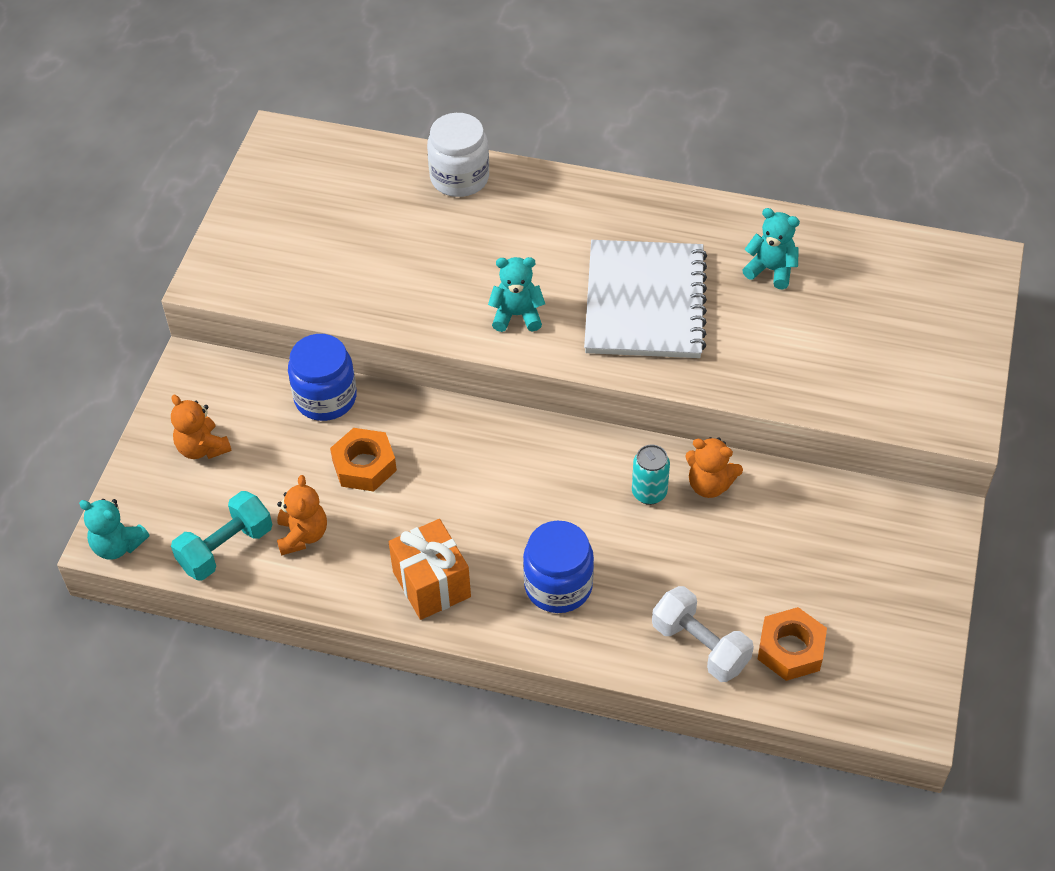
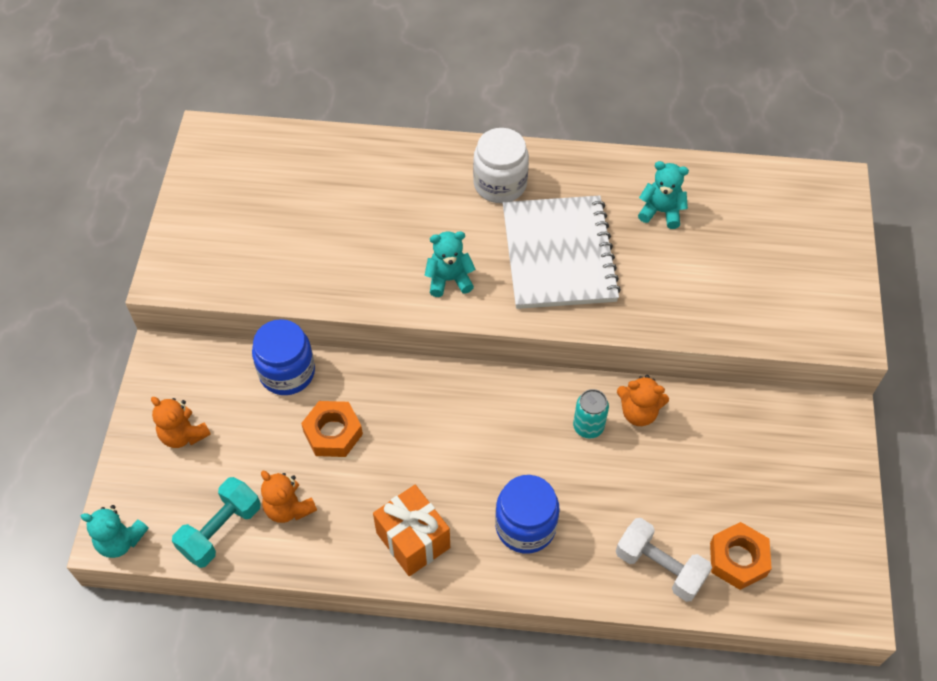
camera: 10 degrees left, 5 degrees up
(302, 535) = (289, 508): orange teddy bear -> orange teddy bear turned 150 degrees clockwise
(459, 178) = (375, 155): white jar -> white jar (500, 184)

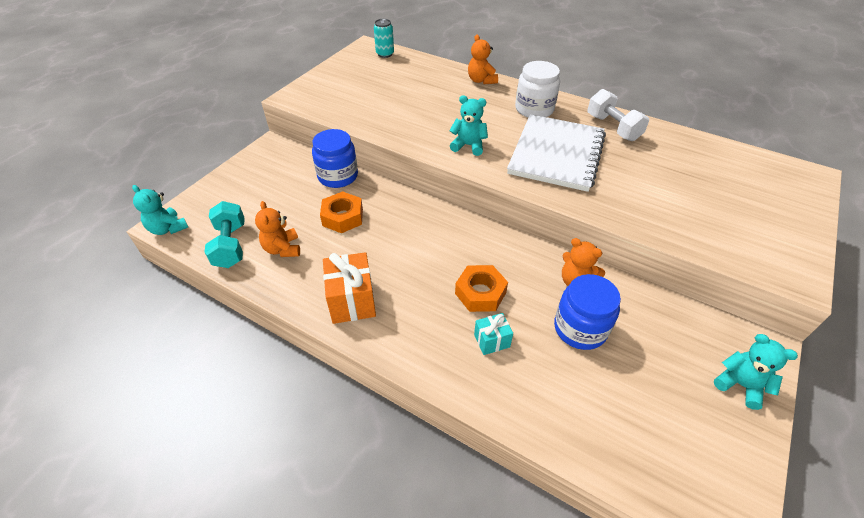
camera: 25 degrees right, 10 degrees down
(183, 434) = (251, 187): orange teddy bear -> orange teddy bear (481, 80)
(221, 530) = (230, 245): turquoise dumbbell -> turquoise dumbbell turned 75 degrees counterclockwise
(525, 526) = (442, 325): blue jar -> blue jar (580, 328)
(584, 523) = (492, 341): none -> turquoise gift
(588, 427) = (529, 276): turquoise can -> turquoise can (385, 54)
(660, 567) = (542, 401): white dumbbell -> white dumbbell (613, 127)
(661, 212) = (649, 152): turquoise teddy bear -> turquoise teddy bear (740, 385)
(738, 559) = (620, 426): orange nut -> orange nut (480, 293)

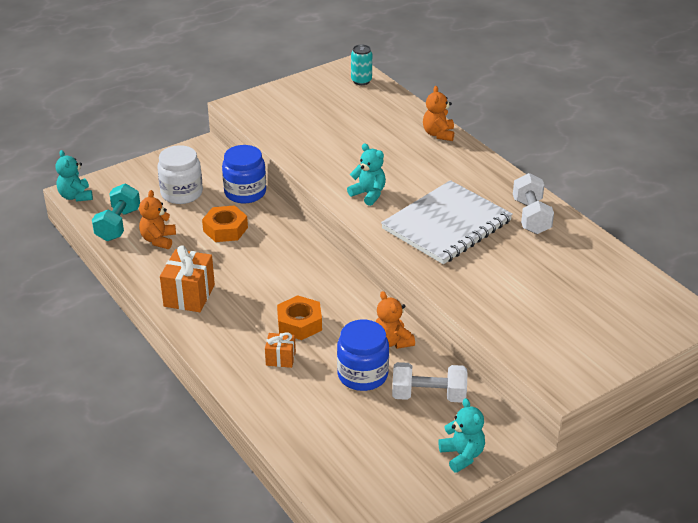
camera: 25 degrees right, 10 degrees down
(492, 341) = (280, 358): turquoise gift -> orange gift
(534, 109) = (466, 177): white jar -> white jar (181, 193)
(654, 327) = (428, 395): none -> white dumbbell

